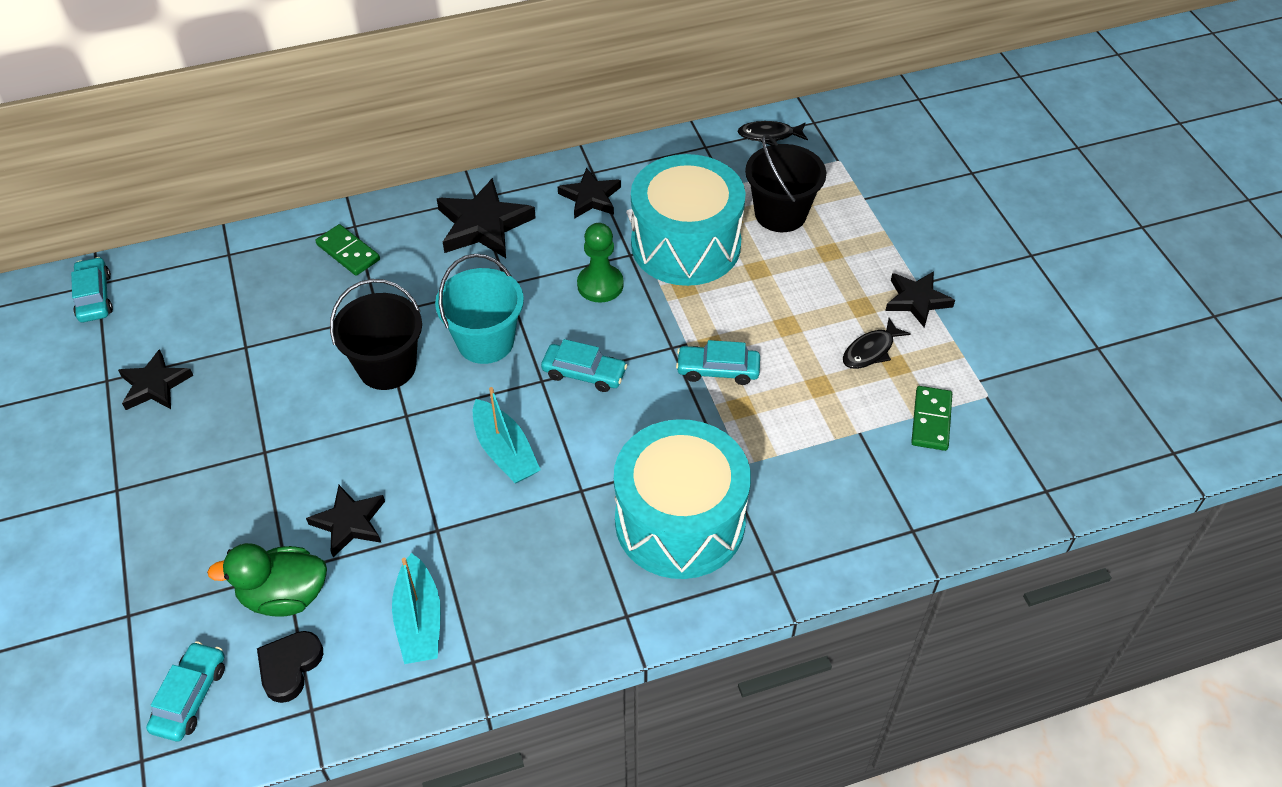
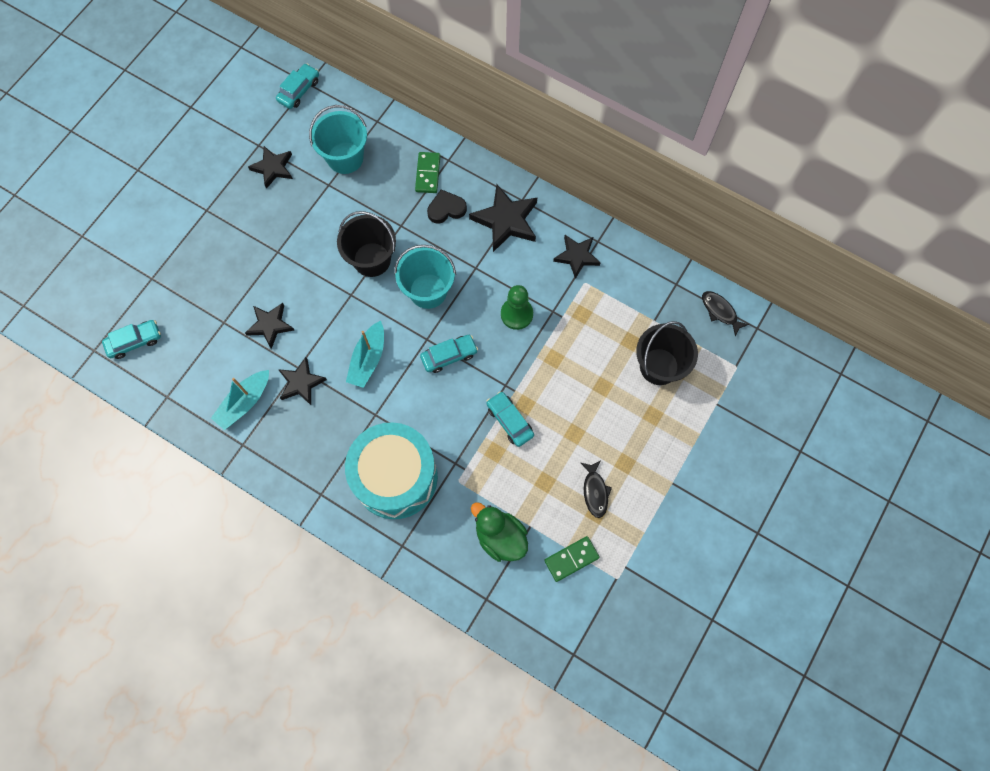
camera: 50 degrees right, 20 degrees up
(234, 310) = (345, 158): none -> turquoise bucket
(284, 596) = (211, 333): green duck -> green duck (500, 537)
(289, 667) = (179, 368): black heart -> black heart (446, 209)
(584, 373) = (449, 356): turquoise car -> turquoise car turned 90 degrees counterclockwise
(686, 245) = (586, 334): turquoise drum -> none
(870, 350) = (595, 491): black fish -> black fish turned 105 degrees counterclockwise
(917, 300) = (657, 491): black star -> black star (301, 383)

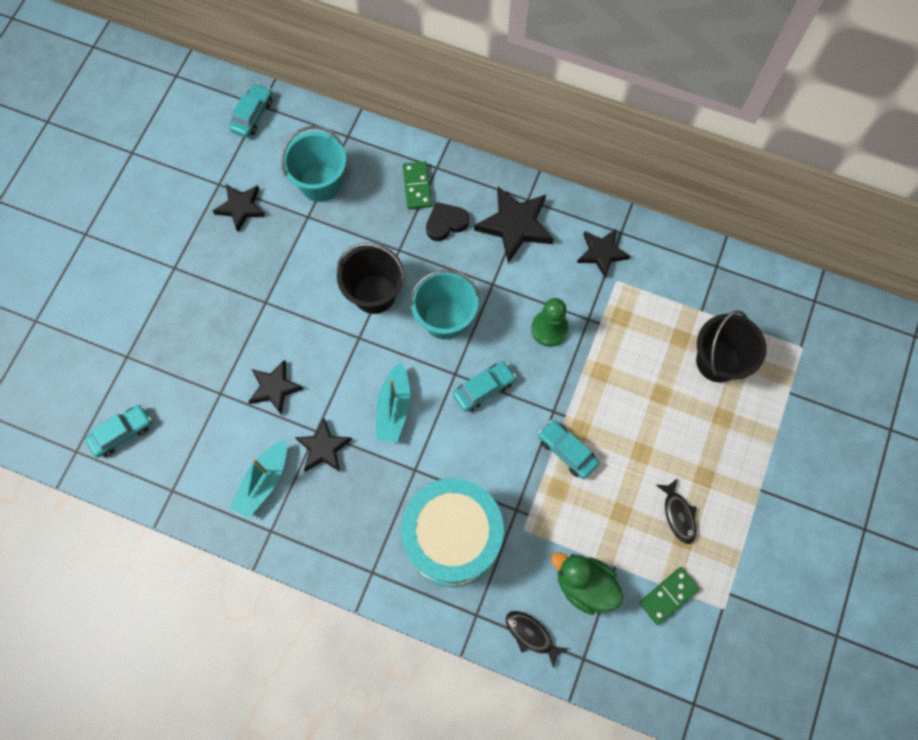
camera: 10 degrees left, 0 degrees up
(720, 311) = (771, 289): black fish -> black fish (531, 635)

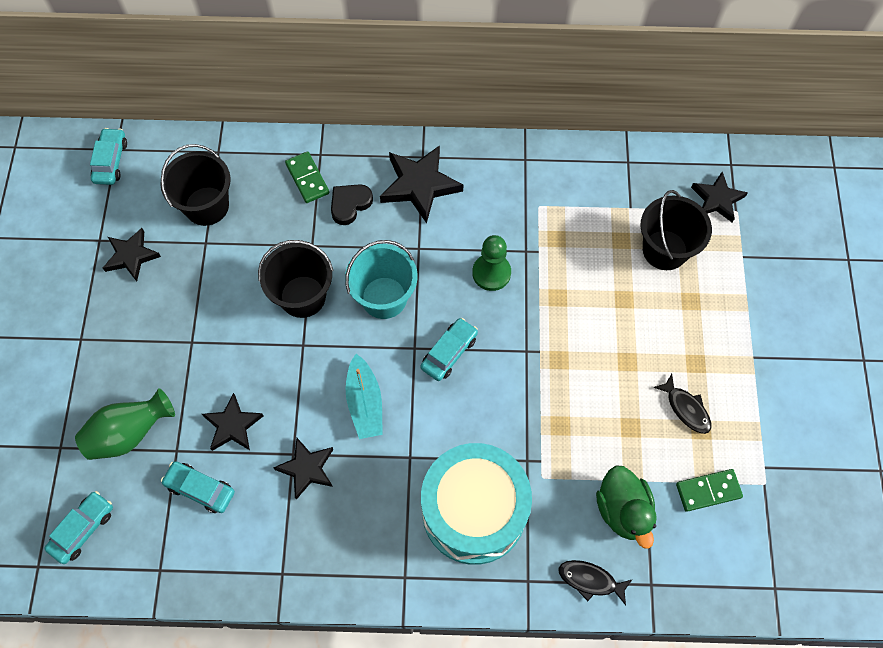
camera: 20 degrees left, 5 degrees down
(187, 365) = (130, 433): none -> green vase
(263, 482) = (255, 526): turquoise boat -> none
(320, 183) = (206, 206): turquoise bucket -> black bucket
(567, 451) = (554, 385): turquoise car -> turquoise car (200, 489)
(584, 585) = (623, 510): green duck -> green duck turned 120 degrees counterclockwise
(601, 253) = (514, 184): black star -> black star (717, 199)
(668, 595) = (708, 490): green domino -> green domino turned 45 degrees clockwise

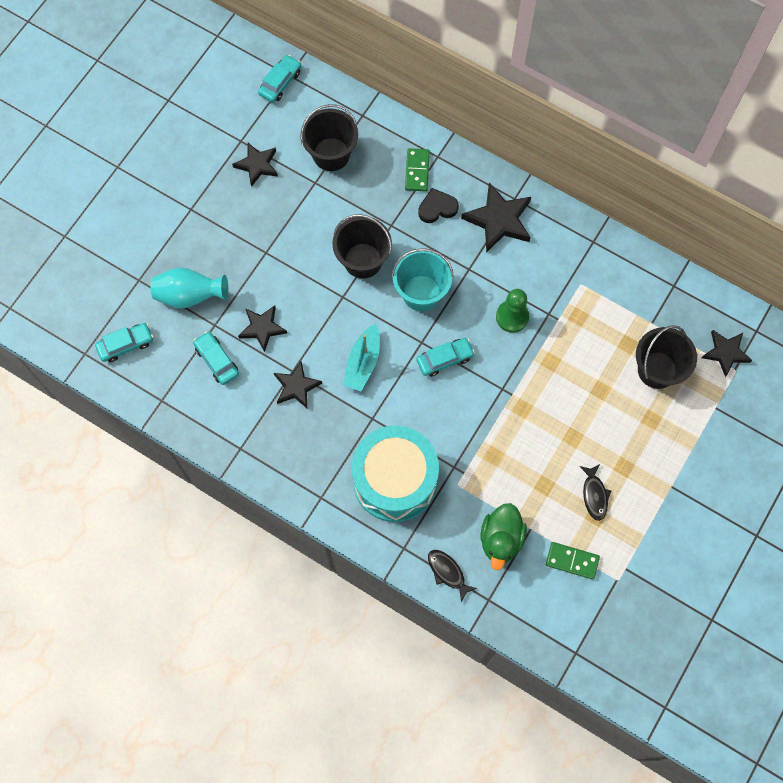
camera: 30 degrees right, 5 degrees up
(130, 433) = (190, 295): green vase -> turquoise vase

